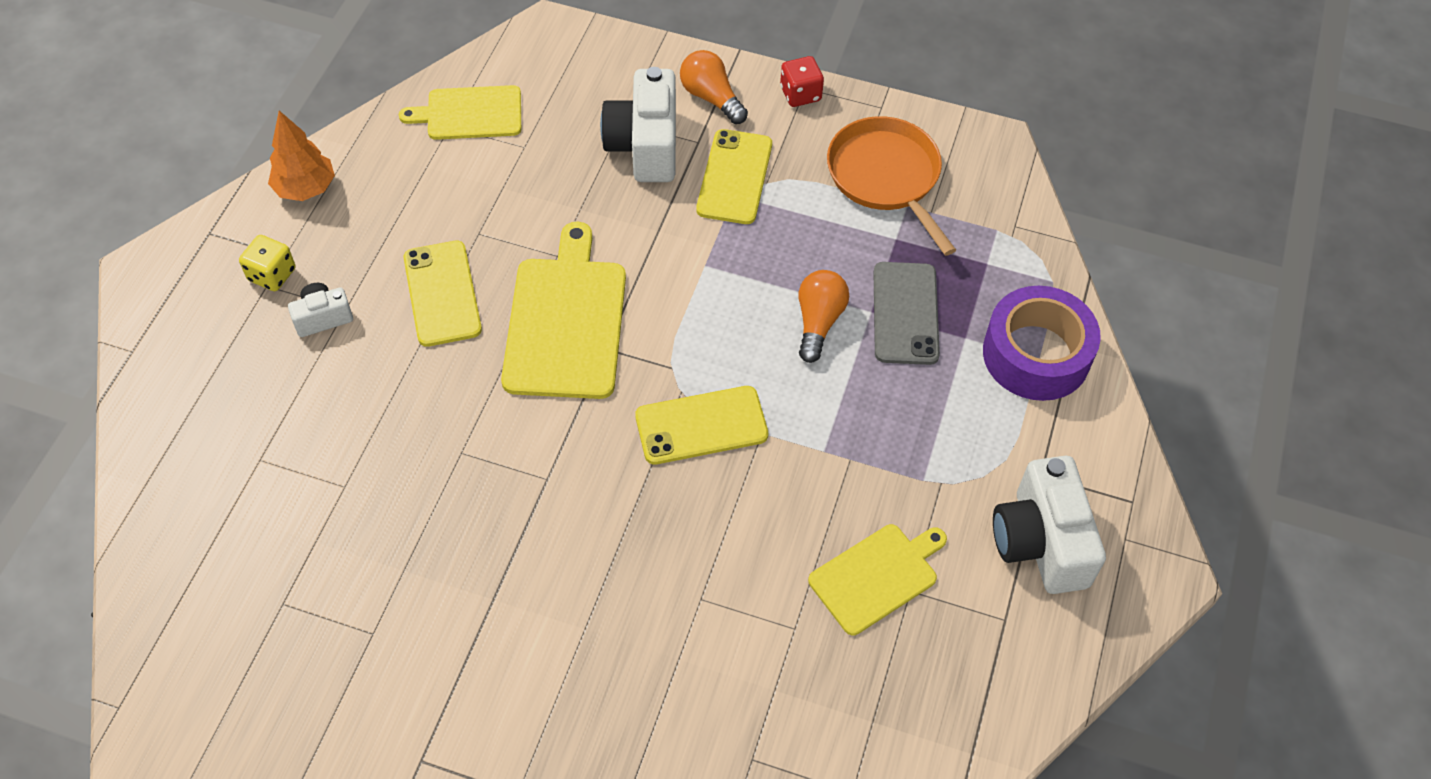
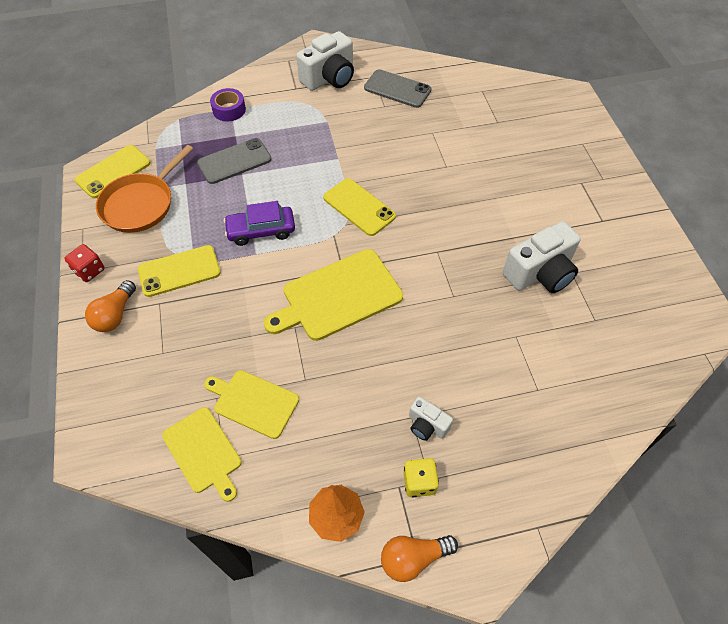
camera: 120 degrees left, 0 degrees up
(442, 293) = (363, 370): yellow phone -> yellow phone (113, 172)
(645, 146) = (178, 329): white camera -> white camera (540, 273)
(741, 288) = (261, 231): none -> purple car
(818, 322) = (262, 191): orange light bulb -> orange light bulb (413, 558)
(876, 576) = (387, 118): yellow cutting board -> yellow cutting board (253, 402)
(945, 639) = (397, 89): none -> grey phone
(1036, 354) = (229, 110): purple tape -> purple tape, size x0.58

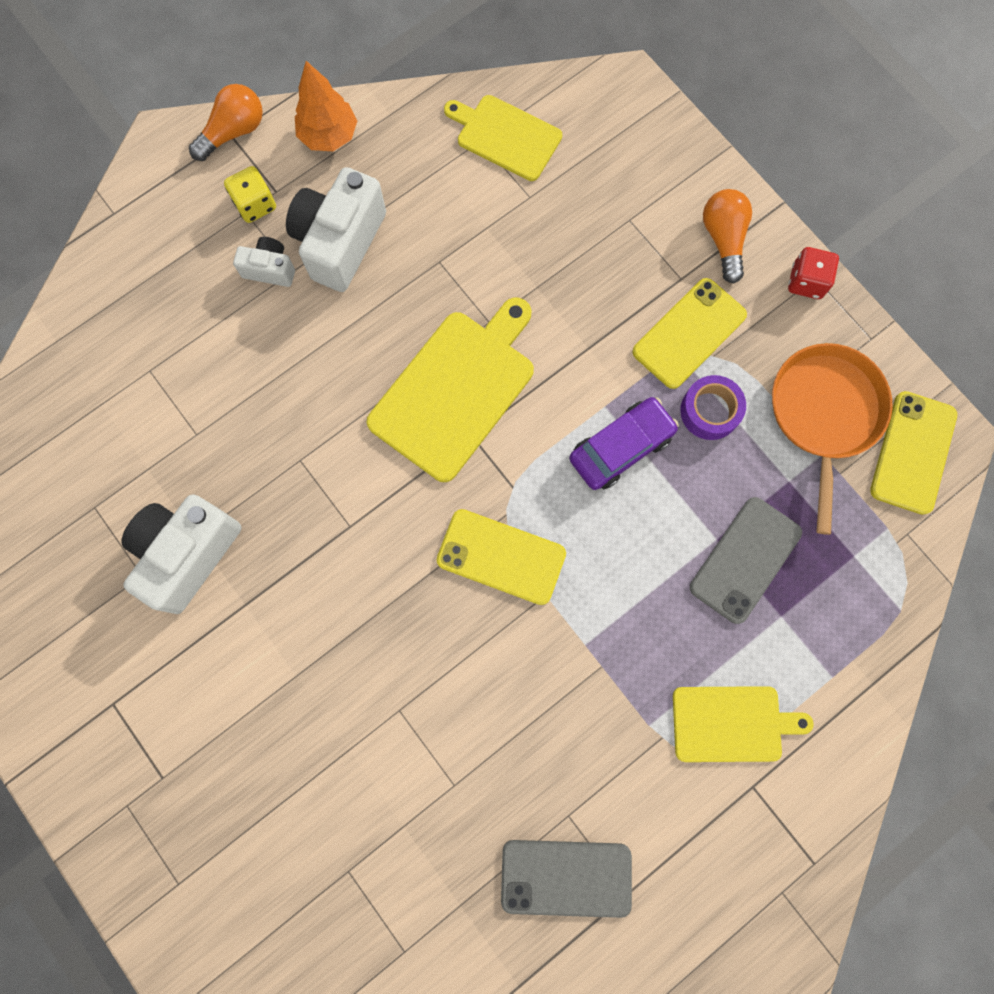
camera: 155 degrees right, 20 degrees up
(229, 110) = (832, 672): purple tape -> purple tape (709, 411)
(253, 402) = (483, 210): yellow cutting board -> yellow cutting board (731, 723)
(329, 78) = (707, 847): white camera -> white camera (340, 242)

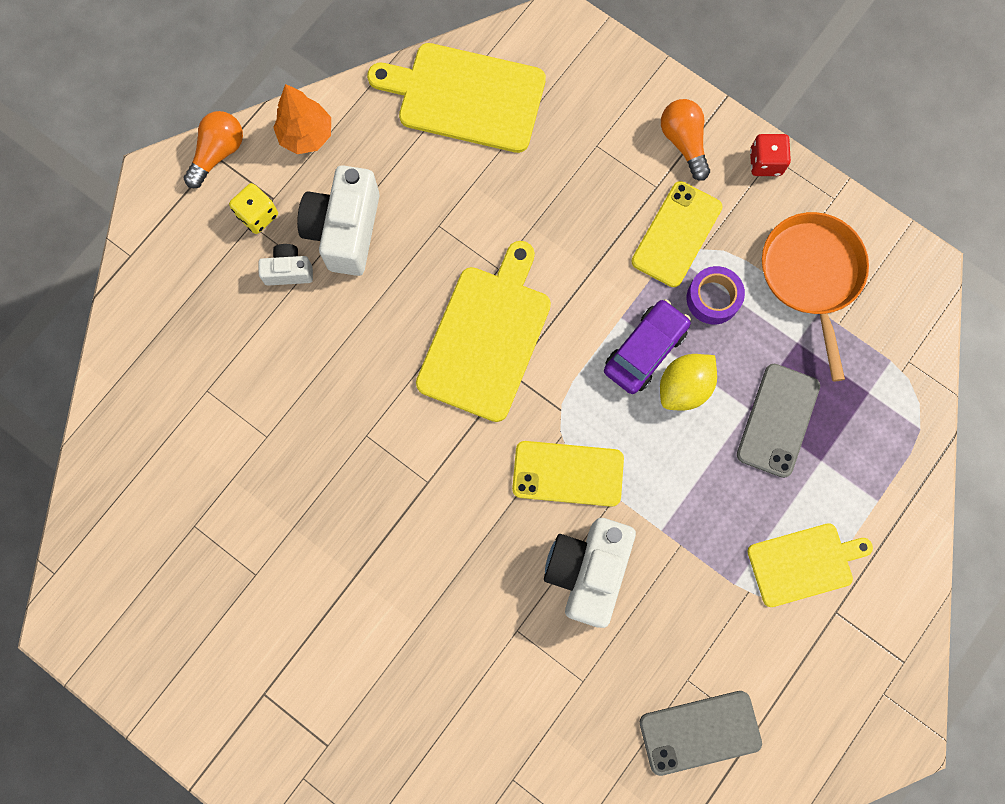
camera: 15 degrees left, 0 degrees up
(187, 554) = (291, 544): white camera -> white camera (587, 571)
(505, 136) = (466, 97): yellow cutting board -> yellow cutting board, size x1.58
(652, 497) = (684, 387): none -> yellow lemon
(912, 452) = (895, 289): yellow phone -> none

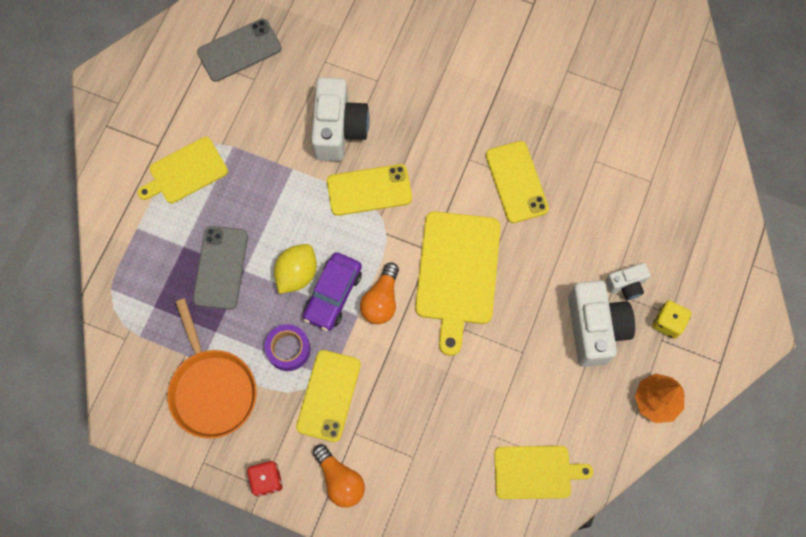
camera: 165 degrees right, 5 degrees down
(218, 153) = (720, 366): orange light bulb -> orange light bulb (381, 300)
(376, 434) = (516, 182): none -> yellow phone
(466, 97) = (536, 472): yellow cutting board -> yellow cutting board, size x0.63

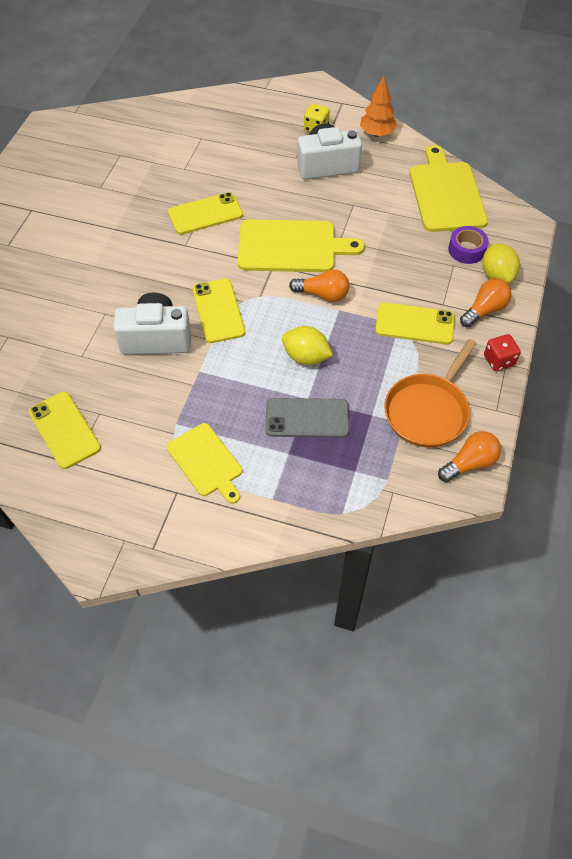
camera: 95 degrees left, 15 degrees down
(144, 420) = (469, 463): none -> orange light bulb
(212, 389) = (428, 411): orange pan -> orange pan turned 150 degrees clockwise
(239, 50) = (64, 430): grey phone -> yellow phone
(288, 349) = (379, 356): purple tape -> purple tape (466, 250)
(333, 294) = (322, 328): purple car -> none
(391, 507) = (497, 275): none -> yellow lemon
(536, 472) = (446, 194): yellow cutting board -> yellow cutting board, size x1.58
(626, 285) = (289, 150): white camera -> none

